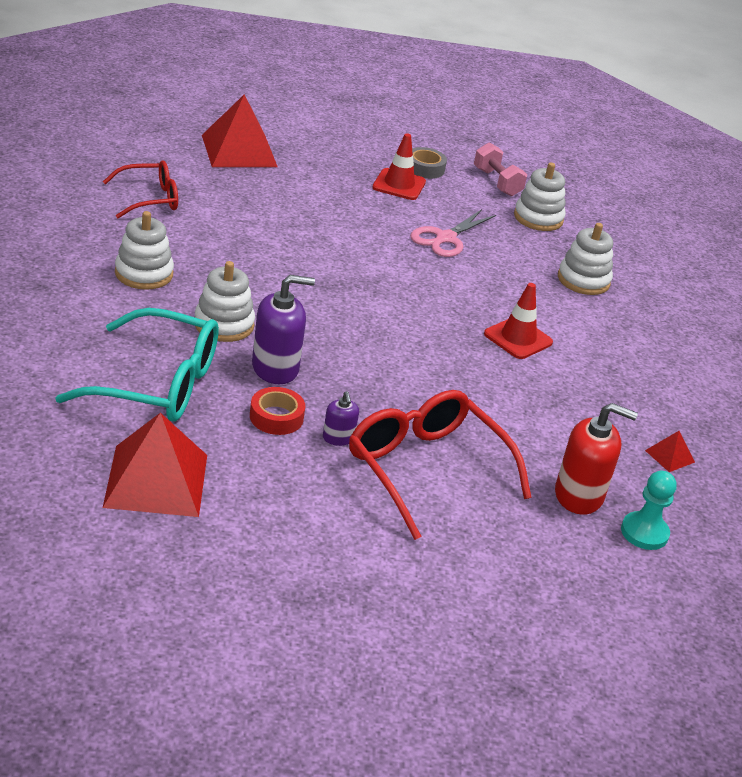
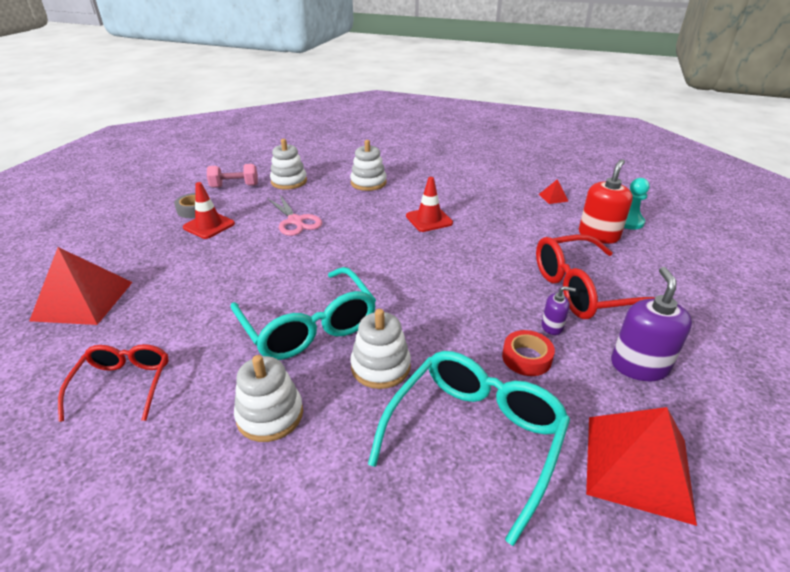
camera: 65 degrees left, 0 degrees up
(261, 276) = (309, 327): none -> turquoise glasses
(275, 368) = (454, 344): purple soap dispenser -> purple soap dispenser (639, 366)

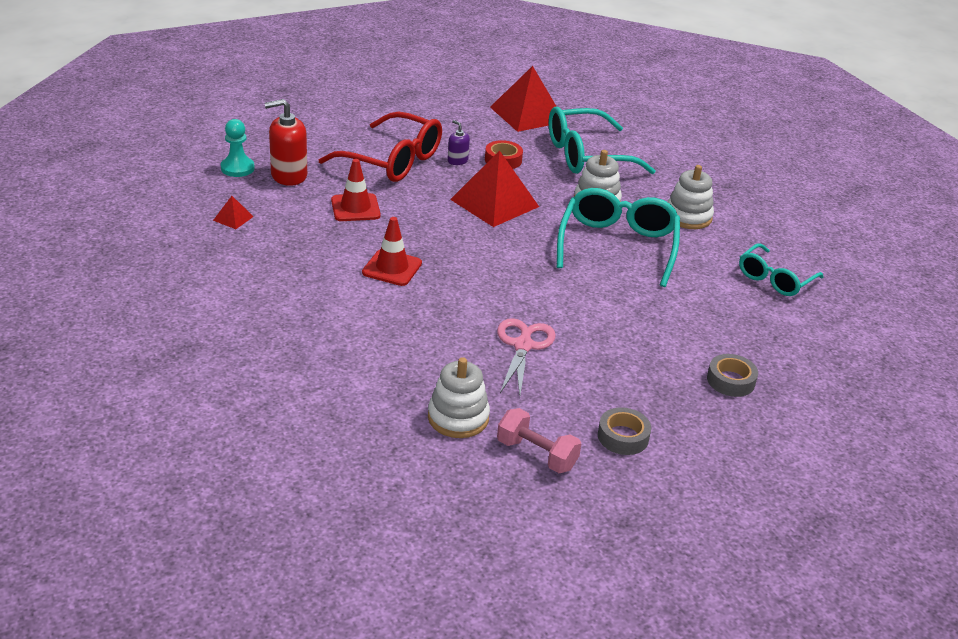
camera: 140 degrees left, 0 degrees up
(83, 300) = (794, 368): red pyramid -> red pyramid (494, 203)
(123, 384) = (774, 279): red glasses -> turquoise glasses
(137, 267) = (730, 381): none -> grey tape
(209, 225) = (622, 397): red traffic cone -> red traffic cone (355, 208)
(368, 183) = (368, 352): white stacking toy -> none
(639, 366) = (449, 127): purple soap dispenser -> none

